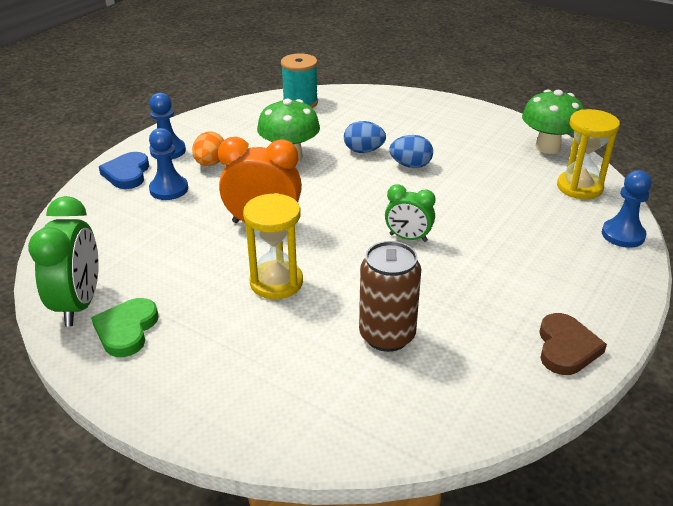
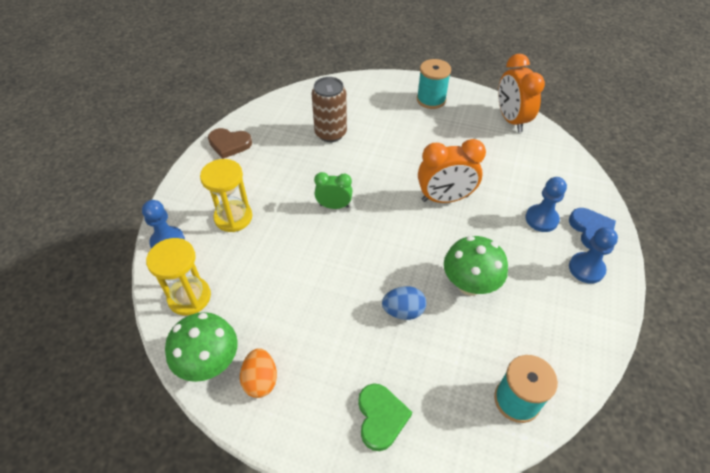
camera: 165 degrees right, 15 degrees up
(79, 304) = (511, 120): green clock -> orange clock
(126, 330) = (472, 112): green heart -> green heart (381, 417)
(177, 367) = (431, 99): none -> turquoise spool
(210, 163) = (534, 259): orange egg -> orange egg (261, 380)
(276, 282) = (408, 154): yellow hourglass -> yellow hourglass (233, 217)
(410, 165) = (351, 297): blue egg -> none
(566, 348) = (229, 144): brown heart -> brown heart turned 75 degrees counterclockwise

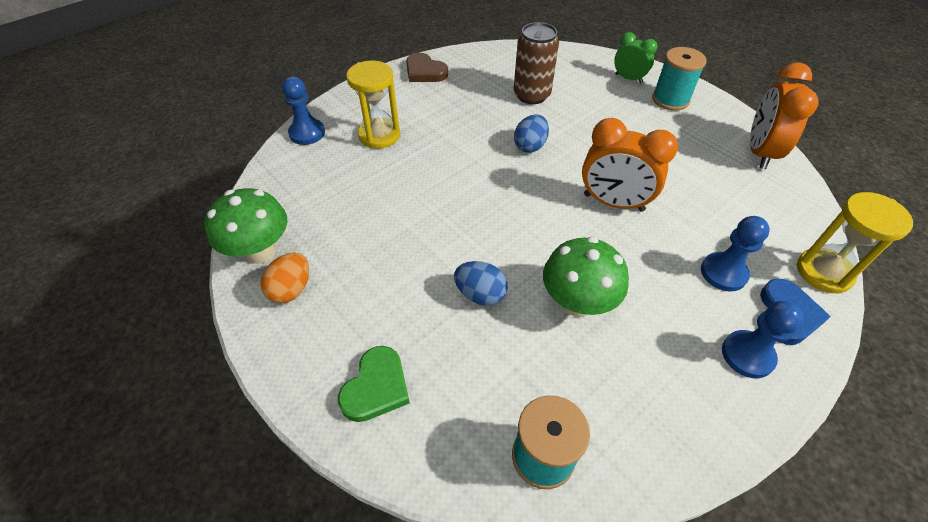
camera: 30 degrees right, 0 degrees up
(189, 297) = (288, 187): yellow hourglass -> yellow hourglass (823, 272)
(334, 206) = (484, 162): green clock -> green clock (628, 78)
(358, 177) = (530, 146): none -> blue egg

